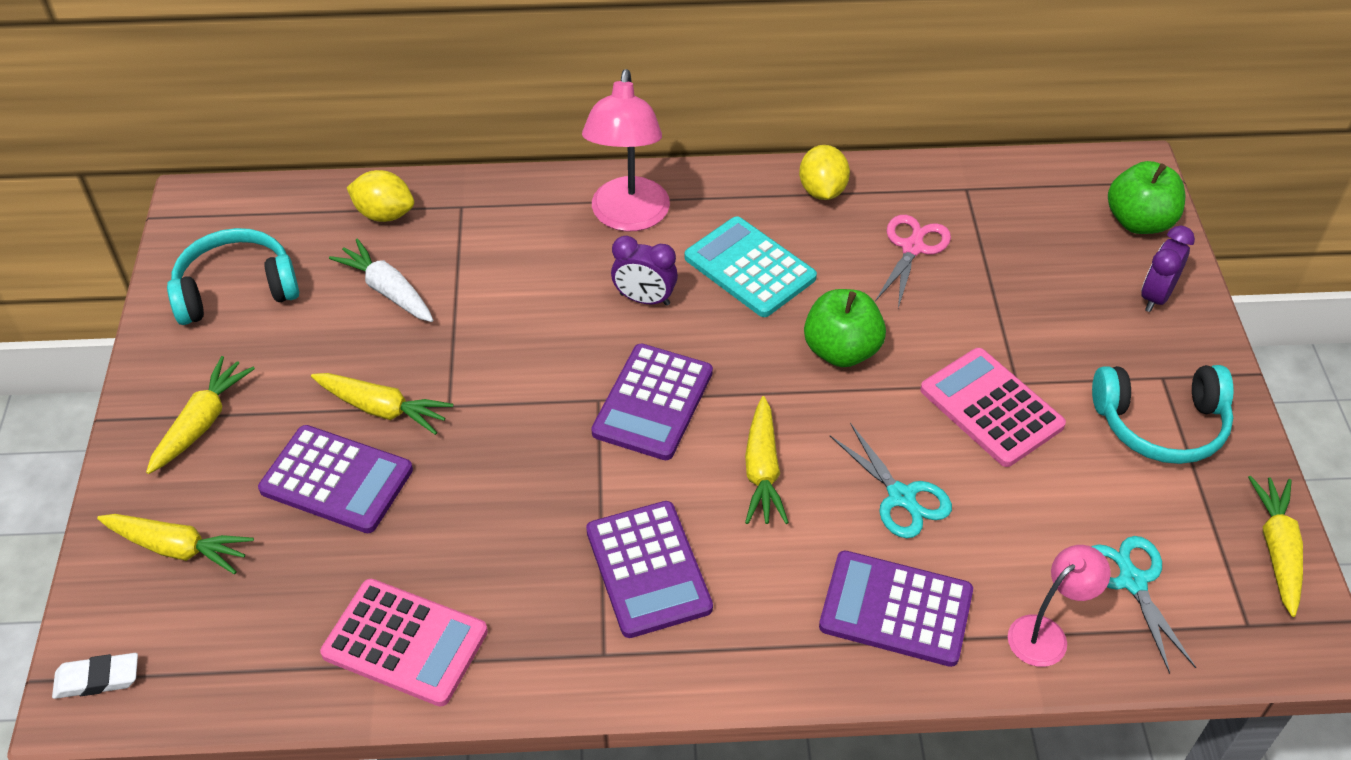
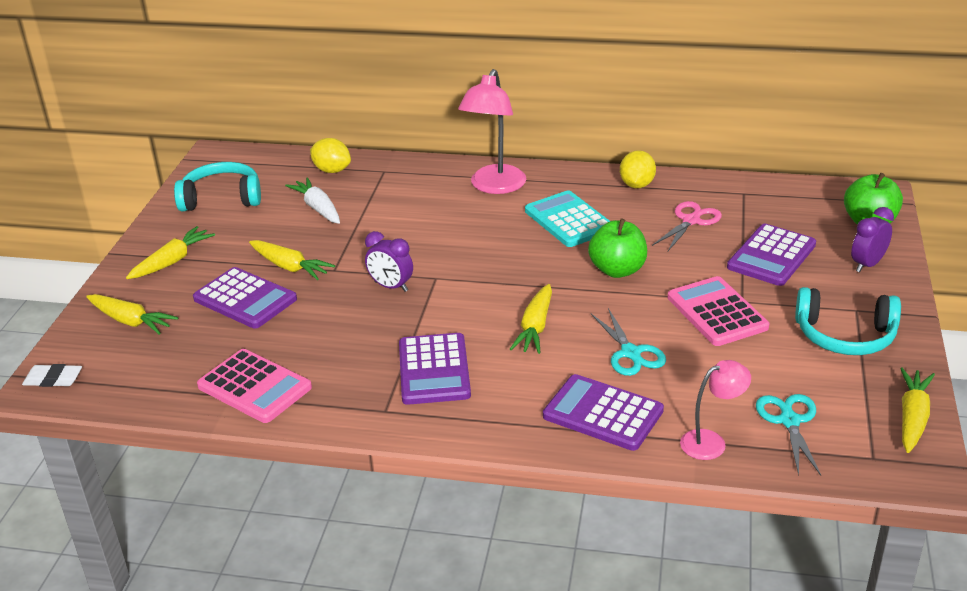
camera: 15 degrees right, 15 degrees down
(644, 299) = (488, 229): purple clock -> purple clock (391, 286)
(653, 402) = (472, 283): purple calculator -> purple calculator (771, 256)

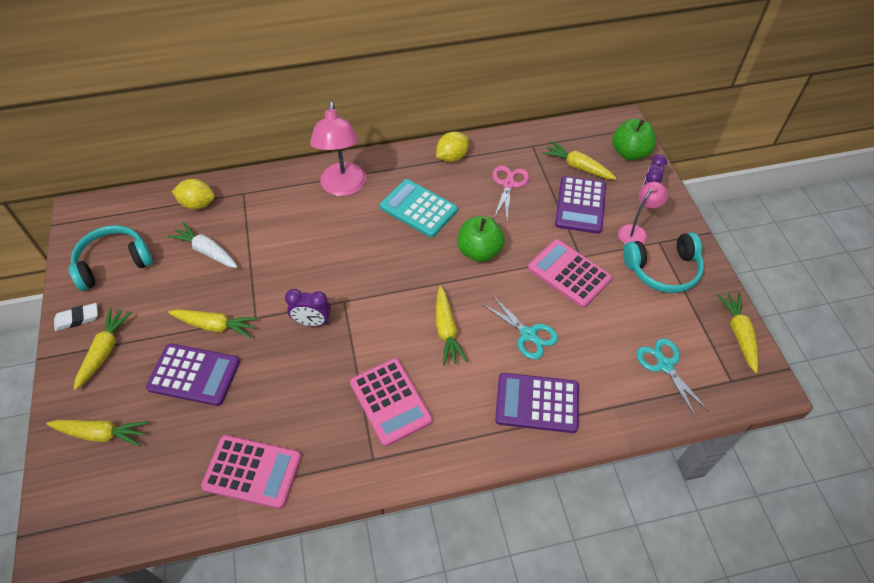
camera: 25 degrees left, 20 degrees up
(53, 379) = (62, 528): white eraser -> white eraser (77, 319)
(434, 370) = (390, 402): purple calculator -> pink calculator
(637, 185) = (452, 157): yellow lemon -> yellow lemon turned 60 degrees clockwise
(711, 442) = (623, 404): pink lamp -> pink lamp (636, 232)
(791, 222) = (578, 166): none -> yellow carrot

